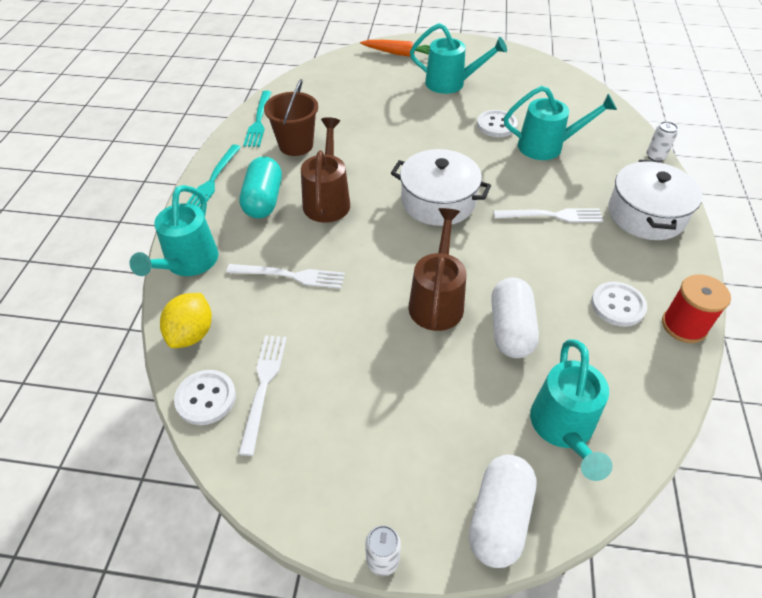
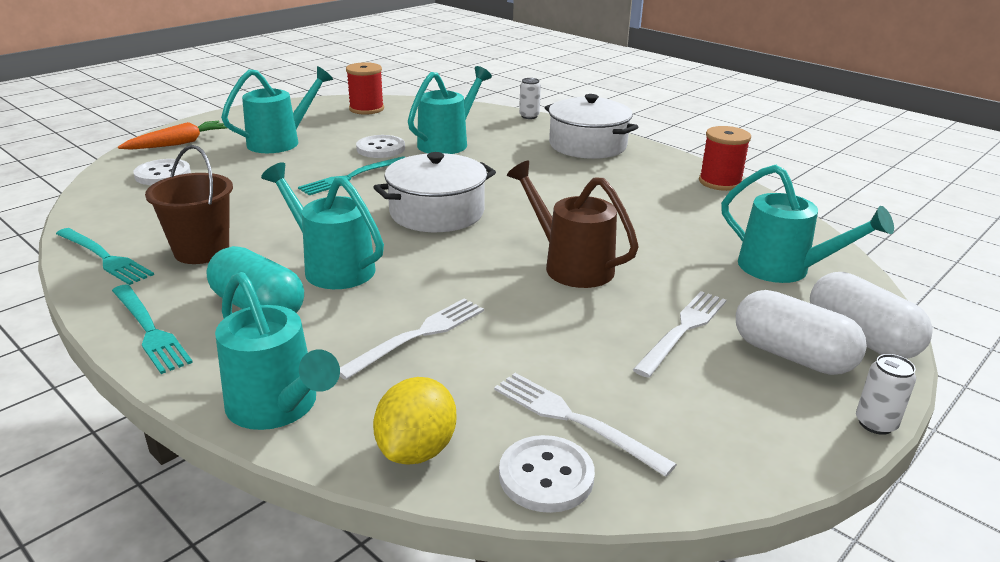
camera: 55 degrees left, 20 degrees down
(192, 334) = (417, 450): yellow lemon -> yellow lemon turned 60 degrees clockwise
(327, 200) = (332, 267): brown watering can -> turquoise watering can
(442, 139) = (352, 177): none -> turquoise fork
(510, 329) = (649, 246): white capsule -> white capsule (792, 355)
(549, 81) = (366, 109): none -> red spool
(551, 216) = (536, 176): white fork -> white fork (683, 330)
(617, 305) = (672, 195): white button -> white button (163, 174)

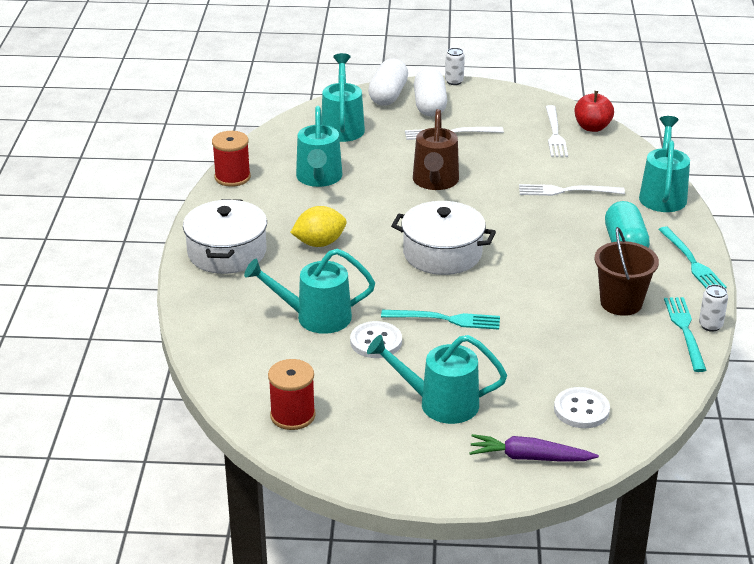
camera: 130 degrees left, 5 degrees up
(149, 329) = (691, 261): turquoise fork -> turquoise fork turned 150 degrees clockwise
(178, 143) = (529, 457): orange carrot -> purple carrot
(332, 267) = (558, 249): turquoise watering can -> turquoise watering can (319, 179)
(417, 450) = (626, 155): yellow lemon -> yellow lemon (319, 243)
(529, 116) = (187, 312): white can -> white can (710, 325)
(546, 476) = (592, 127): white button -> red apple

